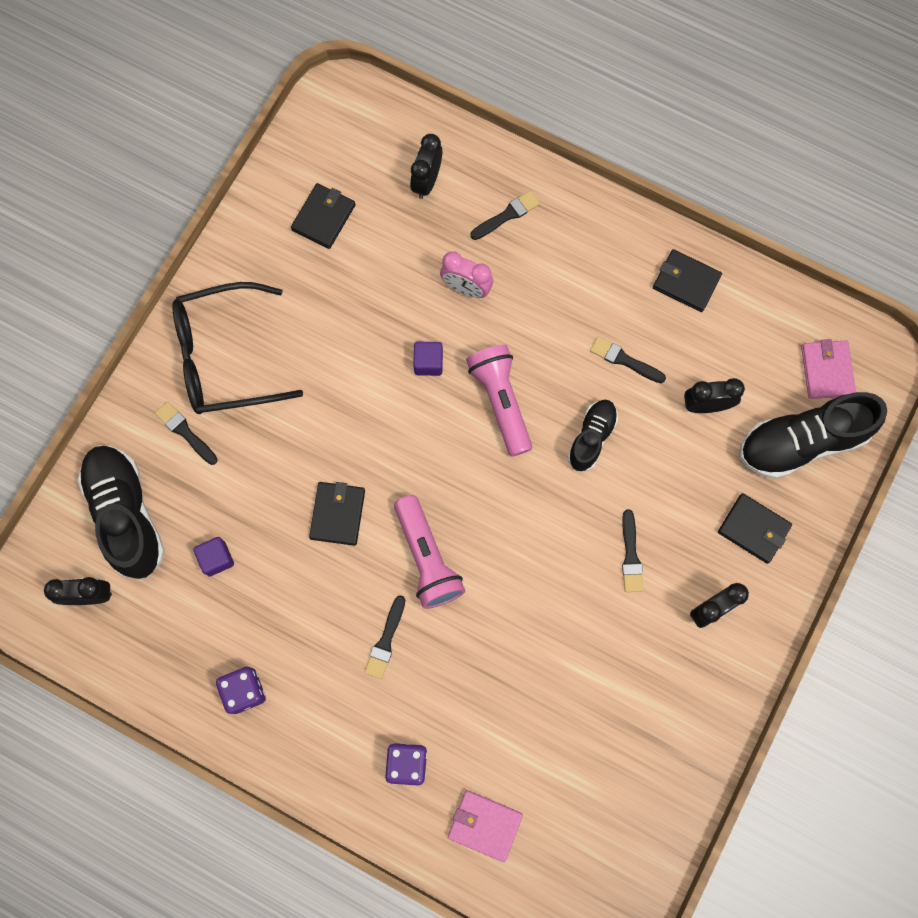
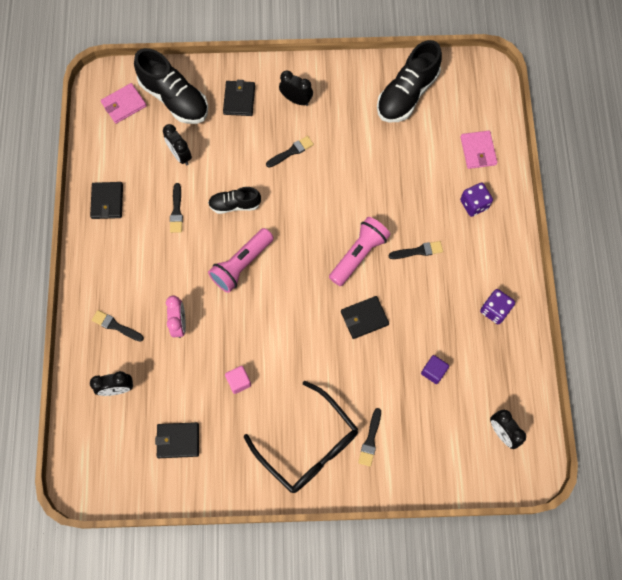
camera: 120 degrees left, 5 degrees down
(126, 514) = (442, 442): black shoe -> black shoe (407, 94)
(351, 319) = (239, 381): none -> pink cube
(428, 363) = (241, 319): purple cube -> none

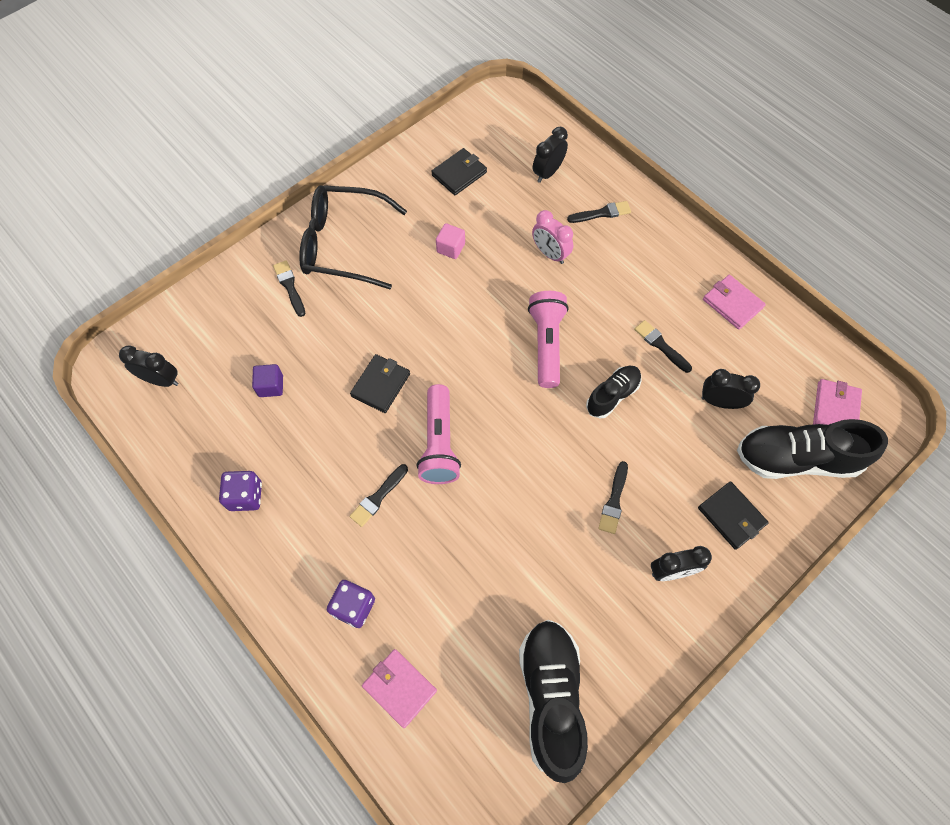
camera: 140 degrees right, 5 degrees down
(107, 201) = (732, 303): black wallet -> pink wallet

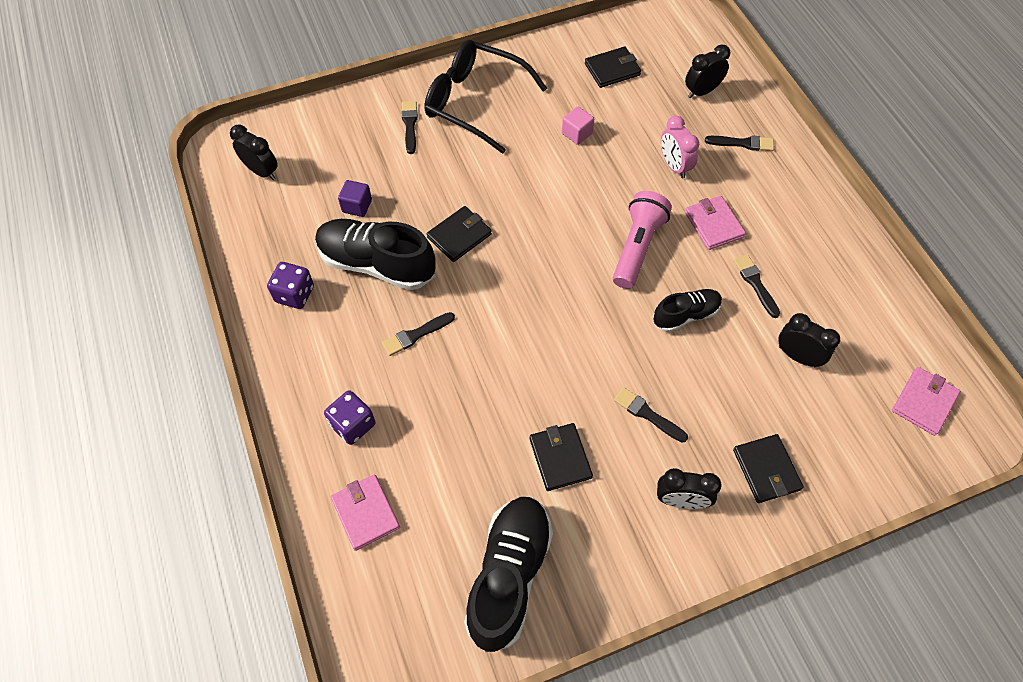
camera: 20 degrees right, 5 degrees down
(439, 443) = (494, 305): pink flashlight -> none
(554, 570) = (560, 458): none -> black wallet
(614, 501) = (647, 414): black brush -> black brush turned 90 degrees clockwise
(732, 303) = (848, 267): pink wallet -> pink wallet (713, 225)
(796, 458) = (860, 437): black shoe -> black shoe (377, 264)

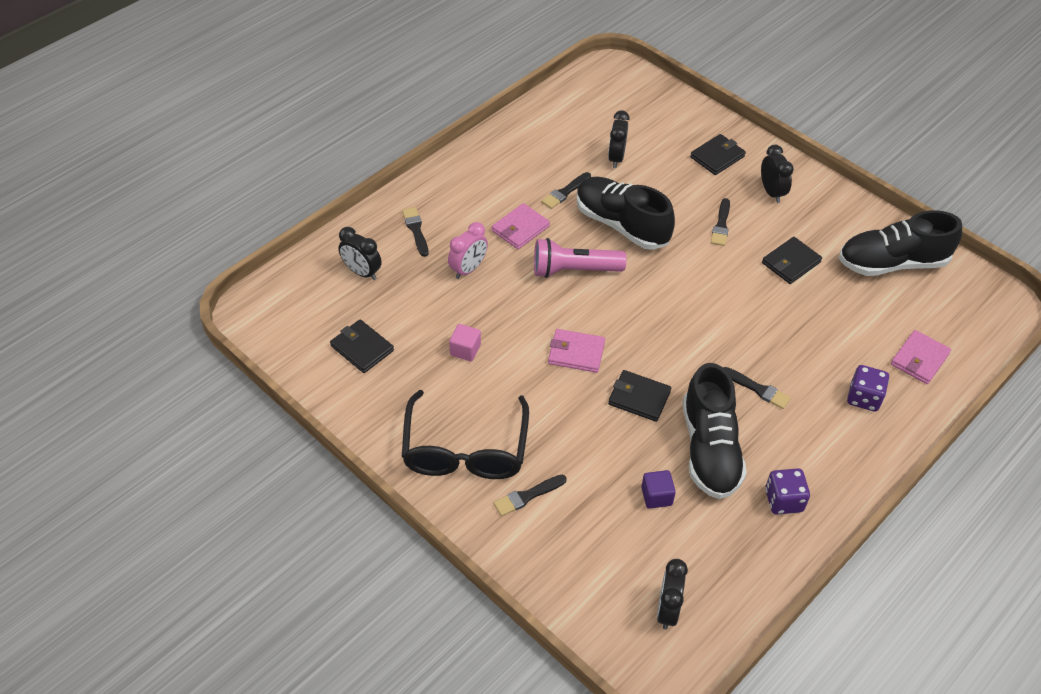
camera: 115 degrees left, 10 degrees down
(685, 315) = (621, 225): black shoe -> black shoe, size x1.76
(924, 402) = (611, 93): pink wallet -> pink wallet (576, 353)

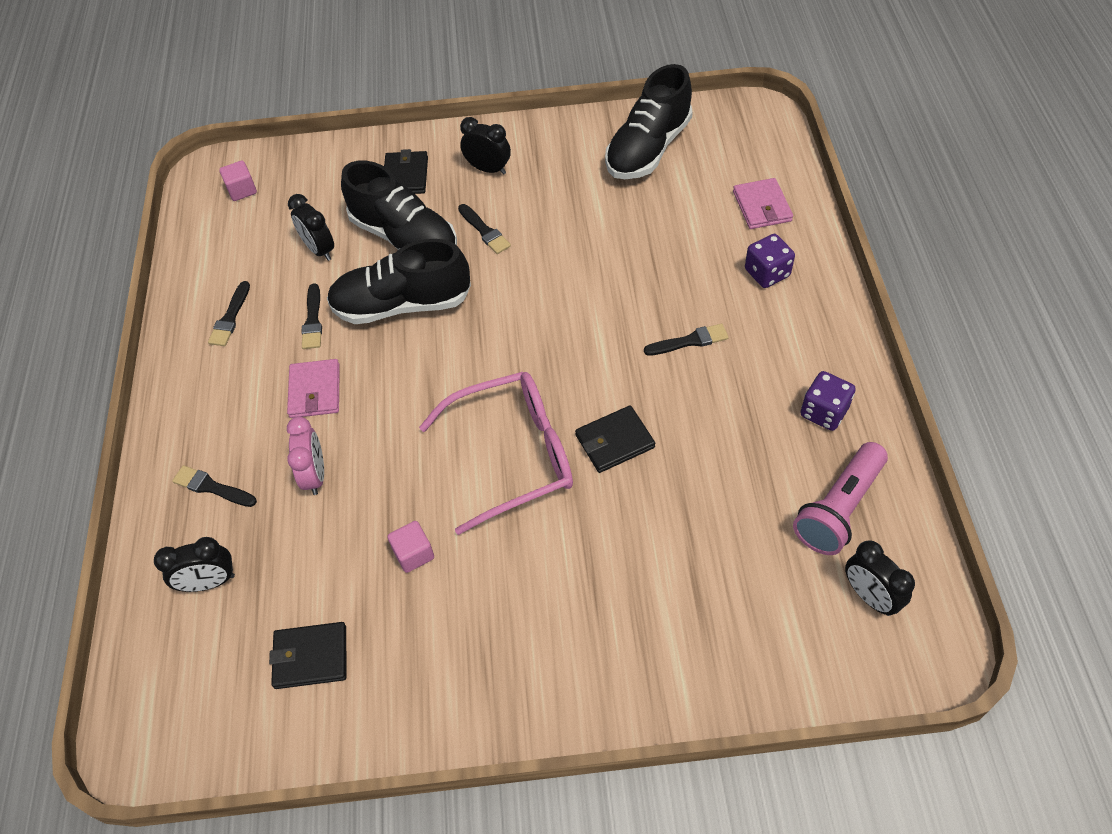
camera: 45 degrees left, 5 degrees up
(465, 450) = (537, 646): black glasses -> none
(527, 496) = (643, 627): black brush -> black brush (230, 317)
(574, 270) = (414, 383): pink flashlight -> pink flashlight (839, 509)
(576, 353) = (513, 455): pink wallet -> pink glasses
(616, 92) = (242, 190): none -> pink cube
(656, 496) = (737, 510): purple cube -> none
(709, 449) = (722, 427): black shoe -> black shoe (405, 237)
(791, 262) = (578, 214): black wallet -> none

